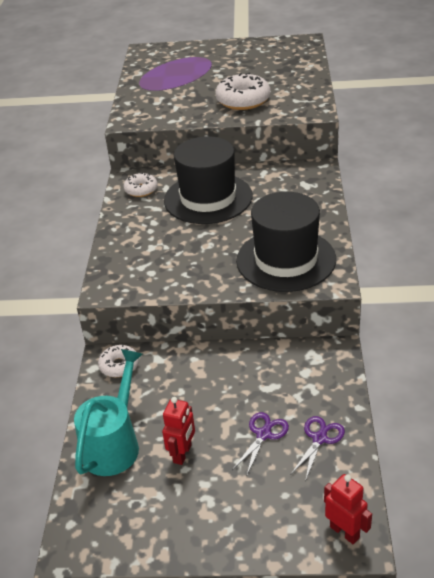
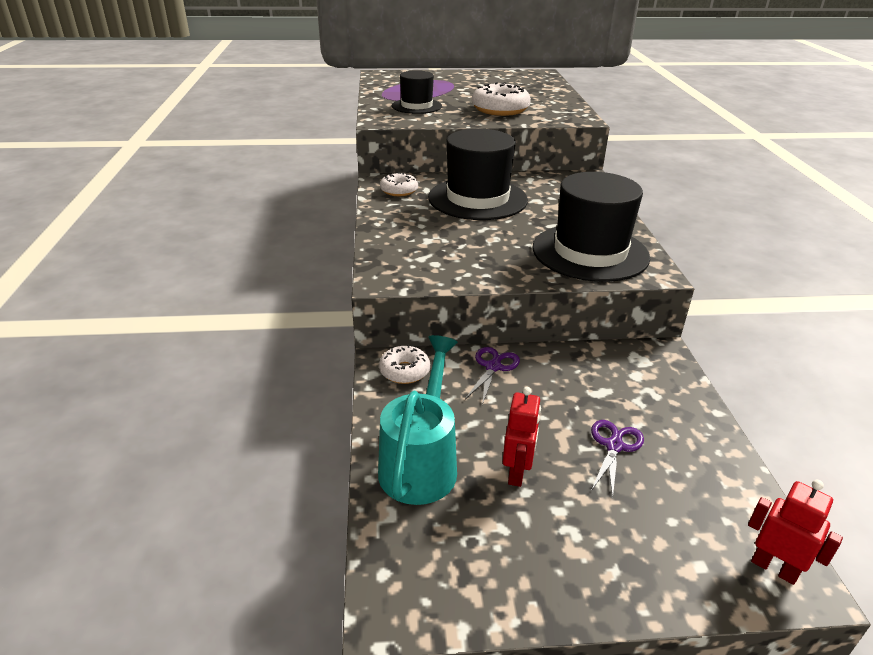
camera: 10 degrees left, 5 degrees down
(167, 98) = (416, 106): none -> black hat
(319, 439) = (686, 449): purple scissors -> purple scissors (493, 367)

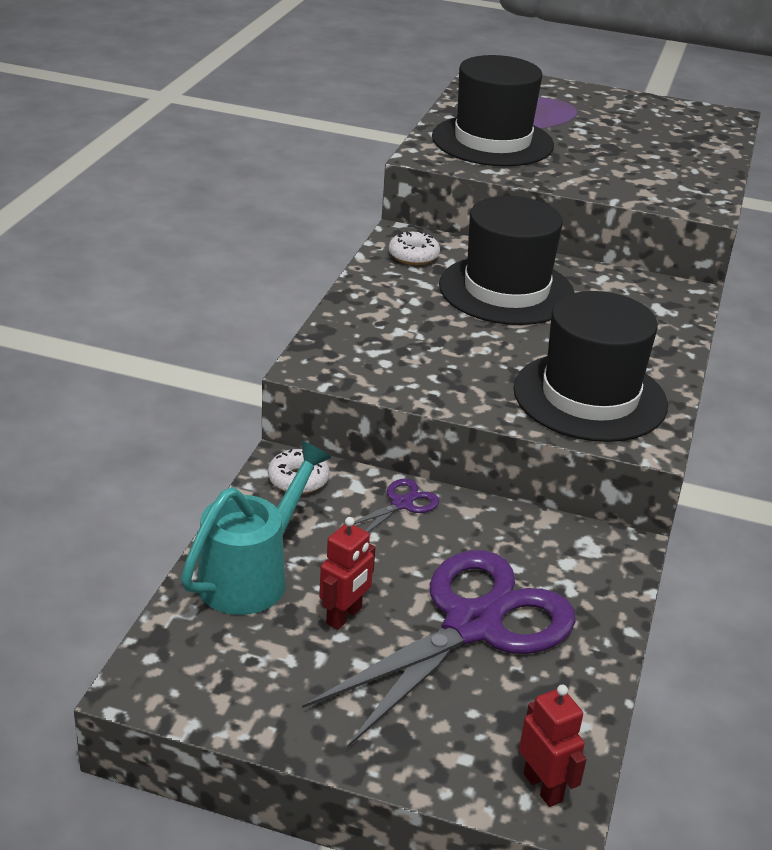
camera: 20 degrees right, 0 degrees up
(416, 106) = (492, 141): black hat -> black hat, size x1.73
(500, 109) = (604, 169): white donut -> none
(614, 446) = (472, 625): purple scissors -> purple scissors, size x2.48

